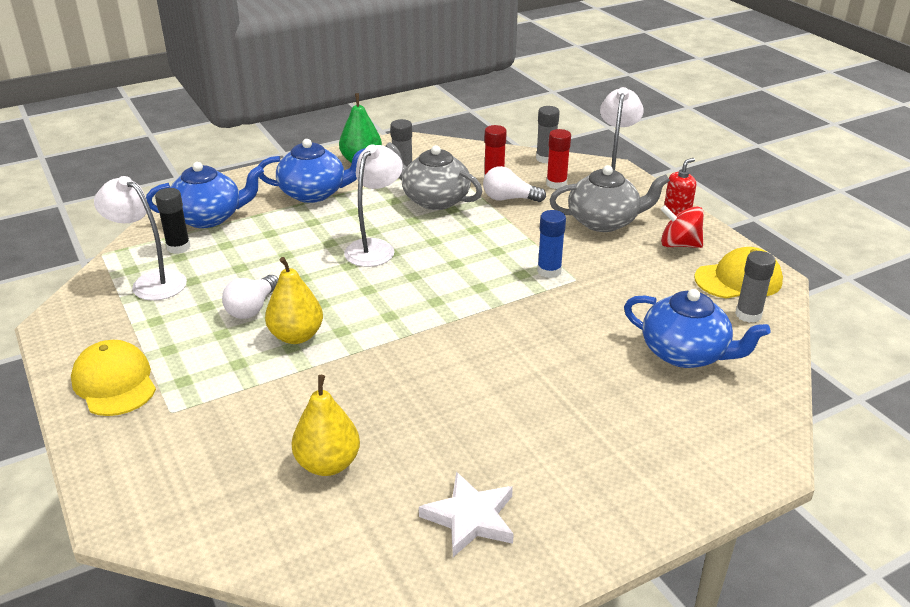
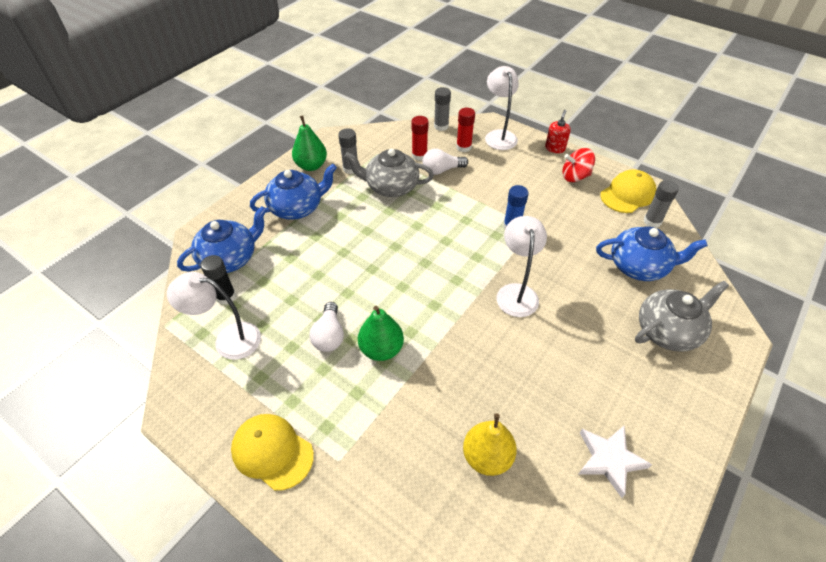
camera: 25 degrees left, 15 degrees up
(296, 336) = (381, 349): yellow pear -> green pear
(375, 247) = (380, 245): white lamp -> white lamp (516, 292)
(604, 221) = (516, 171): grey teapot -> grey teapot (668, 331)

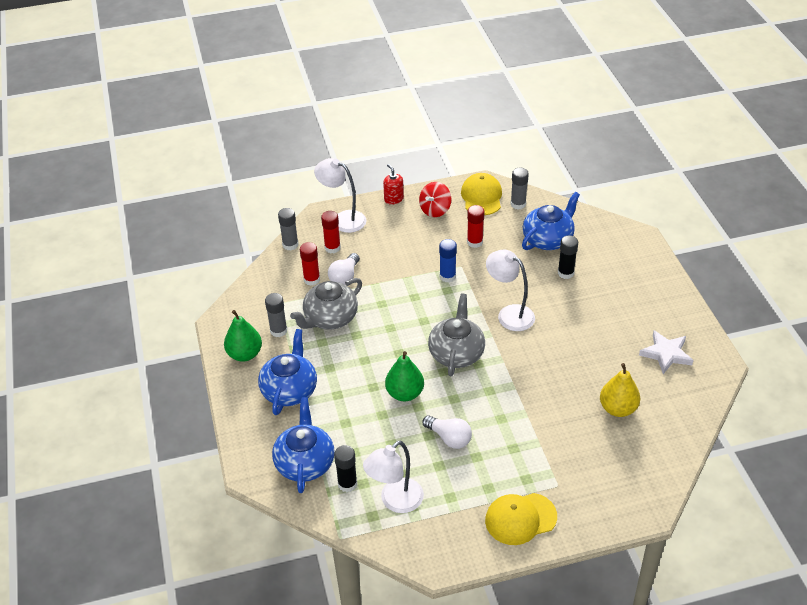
camera: 50 degrees left, 5 degrees down
(381, 349) = (489, 415): green pear -> green pear (404, 393)
(571, 220) = (474, 242): none -> red glue stick
(614, 304) = (565, 273): none -> black glue stick
(668, 331) = (608, 264): grey teapot -> grey teapot (456, 353)

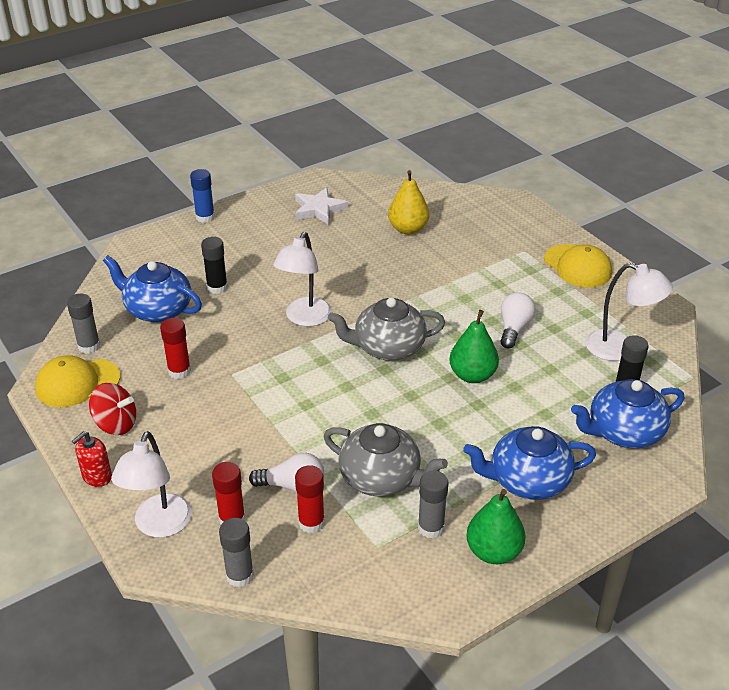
camera: 110 degrees left, 5 degrees down
(447, 276) = (256, 382): blue glue stick -> blue glue stick (205, 217)

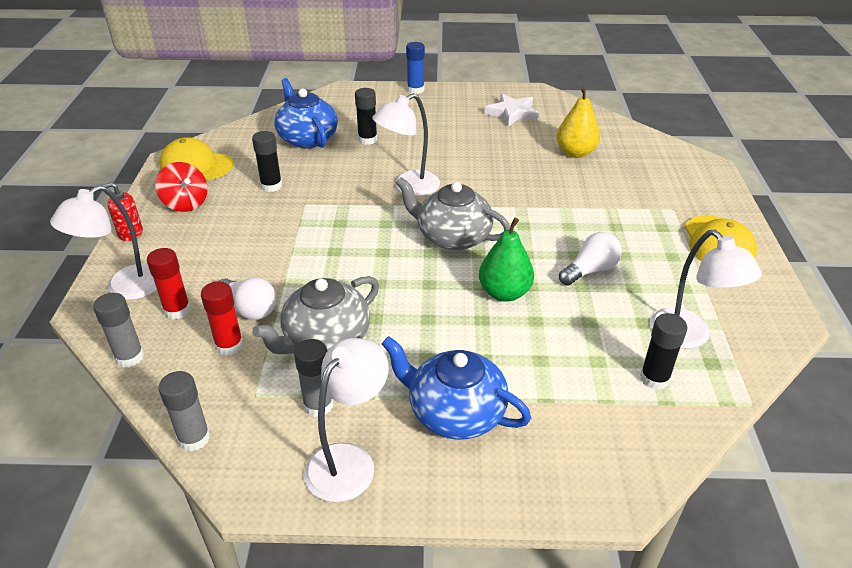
camera: 35 degrees right, 0 degrees up
(89, 346) = (233, 144): grey glue stick -> grey glue stick (194, 438)
(179, 371) = (271, 186): red glue stick -> black glue stick
(381, 478) = (325, 339): grey teapot -> grey teapot turned 75 degrees clockwise
(493, 552) = (349, 460): green pear -> white lamp
(624, 432) = (608, 419): blue teapot -> none

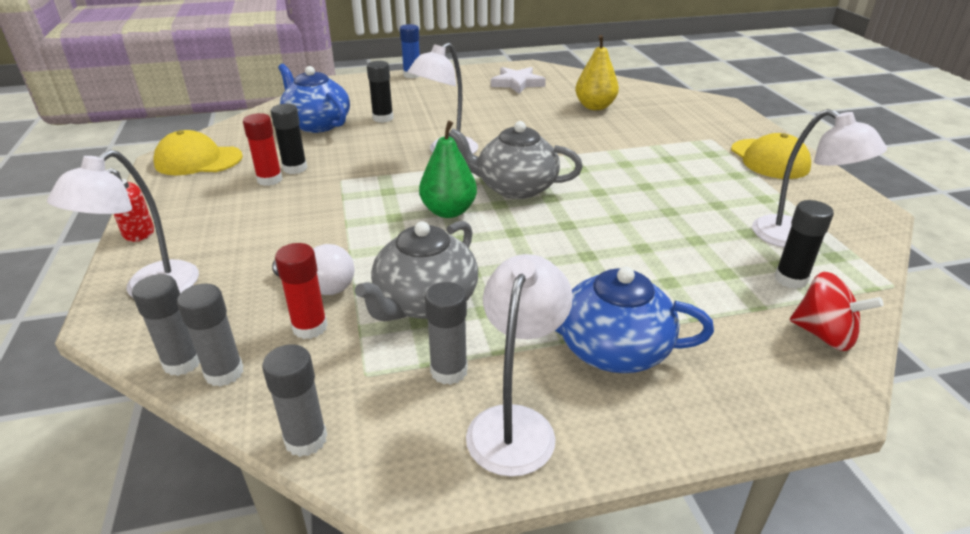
camera: 15 degrees left, 5 degrees down
(155, 372) = (224, 373): none -> grey glue stick
(177, 310) = (228, 301): red glue stick -> red glue stick (269, 180)
(186, 203) = (199, 196): red spinning top -> red spinning top (824, 335)
(504, 293) = (596, 228): green pear -> green pear (448, 211)
(590, 270) = (668, 197): white light bulb -> none

